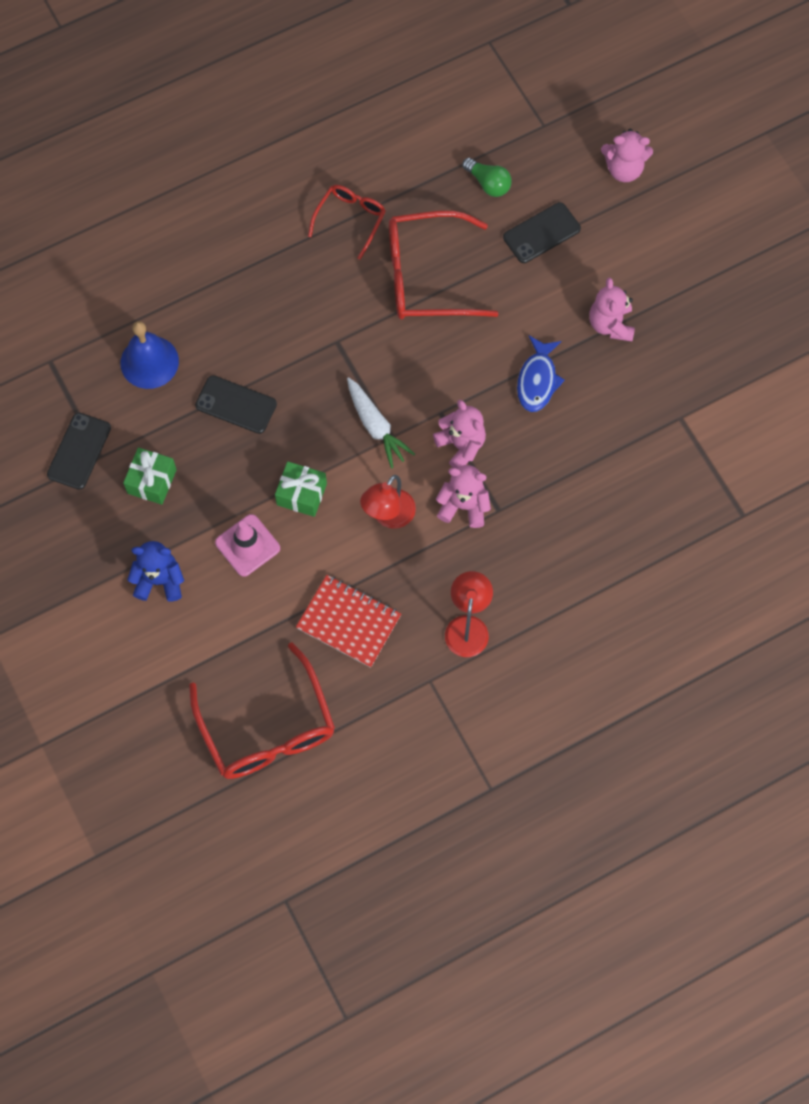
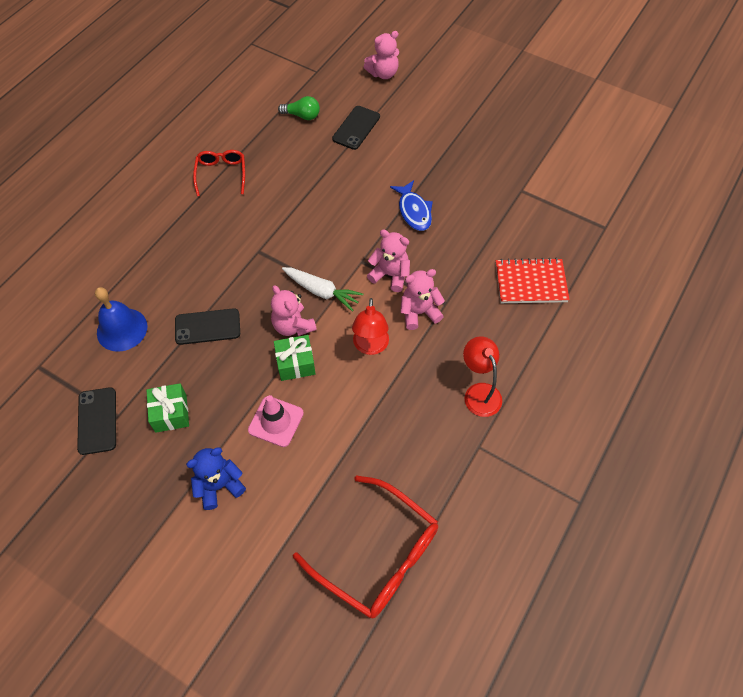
camera: 30 degrees left, 10 degrees down
(349, 622) = (389, 436): red notebook -> red notebook (530, 282)
(427, 276) = (296, 184): red glasses -> none
(610, 324) = (437, 158): pink teddy bear -> pink teddy bear (293, 326)

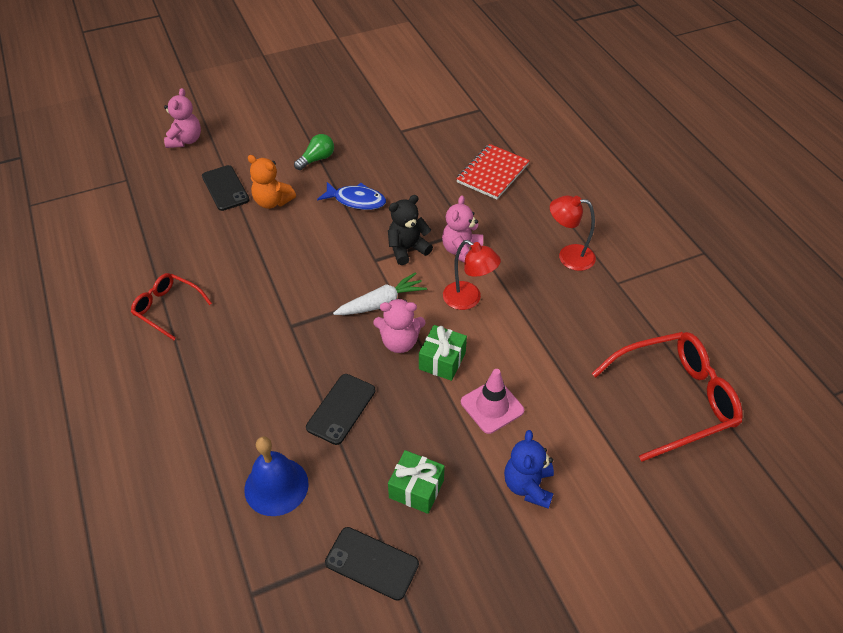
camera: 55 degrees left, 10 degrees down
(302, 115) = (167, 215): green light bulb -> green light bulb (317, 159)
(367, 163) = (272, 202): none -> orange teddy bear
(390, 275) = (407, 249): pink teddy bear -> black teddy bear

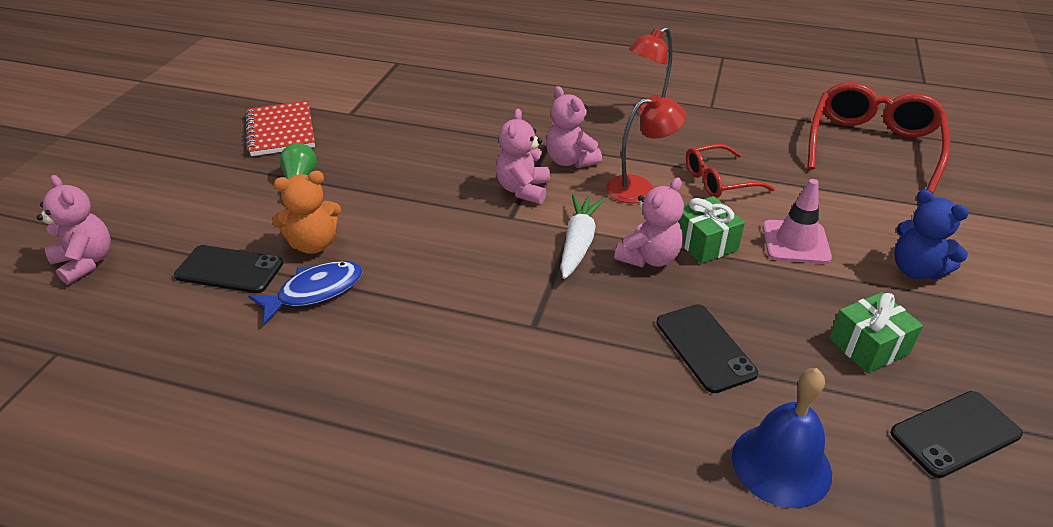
camera: 50 degrees left, 10 degrees down
(167, 308) = (364, 427): red glasses -> red glasses (719, 181)
(356, 200) = (405, 187): blue fish -> blue fish (315, 292)
(407, 249) = (523, 190): black teddy bear -> pink teddy bear
(492, 173) = (491, 96): red notebook -> red notebook (280, 131)

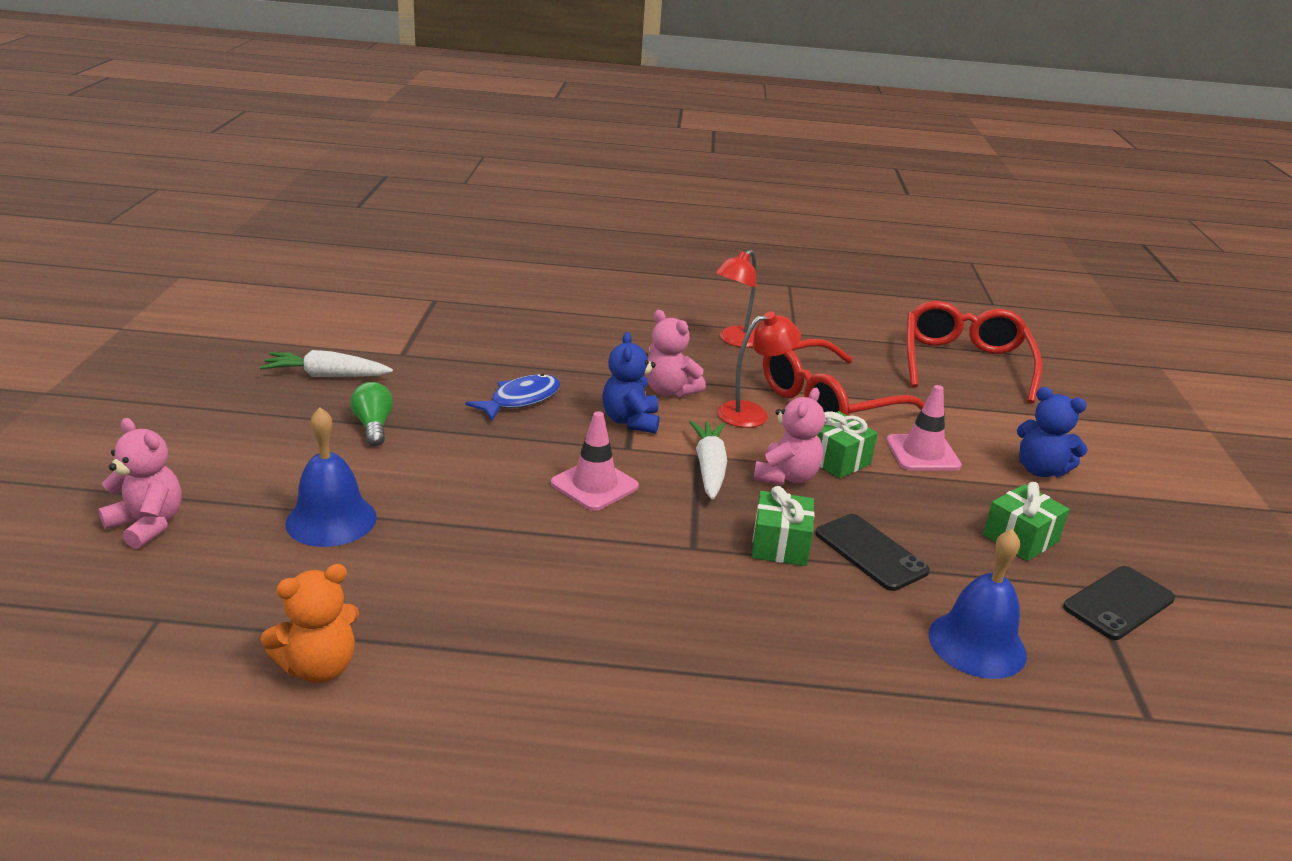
camera: 15 degrees left, 10 degrees down
(229, 270) = (331, 520): black phone -> blue bell
(280, 131) = (326, 375): red notebook -> white carrot
(313, 244) = (419, 488): orange teddy bear -> orange teddy bear (319, 667)
(315, 292) = (442, 534): blue fish -> blue fish (520, 400)
(466, 253) = (594, 485): none -> pink traffic cone
(523, 190) = (630, 421): pink teddy bear -> blue teddy bear
(617, 331) = (780, 545): none -> green gift
(719, 181) = (828, 402): red glasses -> red glasses, size x1.76

